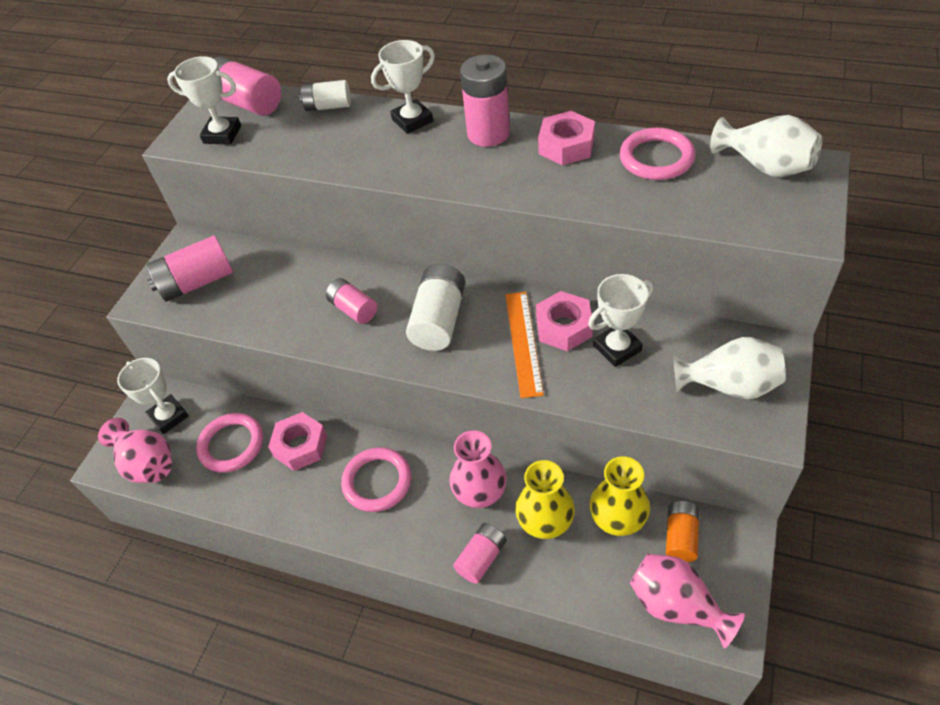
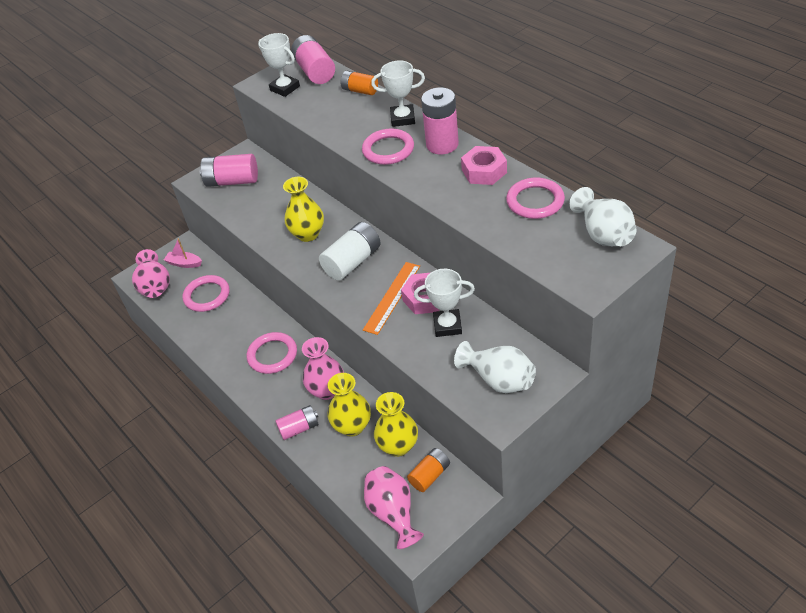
camera: 30 degrees right, 5 degrees down
(169, 416) = (184, 263): white trophy -> pink boat
(300, 446) = (244, 314): pink nut -> none
(328, 106) = (360, 90): white battery -> orange battery
(353, 309) = (308, 234): pink battery -> yellow vase
(426, 161) = (388, 150): none -> pink ring

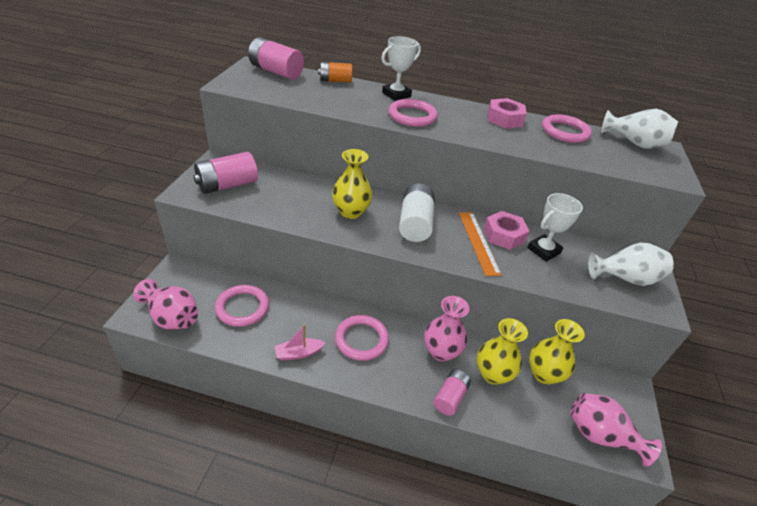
camera: 45 degrees left, 5 degrees down
(184, 263) = (189, 285): pink boat -> pink boat (298, 353)
(285, 88) = (260, 85): white trophy -> none
(430, 475) = (590, 387): orange battery -> none
(442, 144) = (450, 107): pink battery -> none

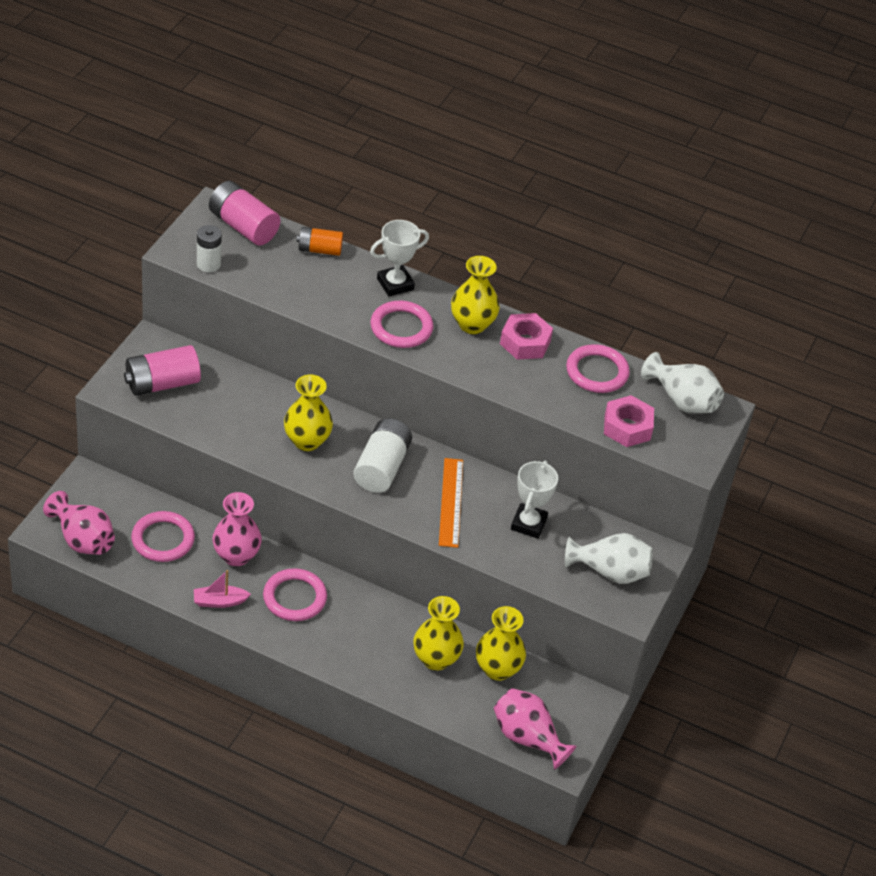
camera: 10 degrees right, 5 degrees up
(253, 90) = (208, 264): none -> white battery
(441, 351) = (384, 626): pink vase -> pink vase (236, 556)
(450, 397) = (376, 674): pink battery -> none
(462, 112) = (472, 324): none -> yellow vase
(503, 235) = (488, 497): pink nut -> pink nut (627, 427)
(543, 250) = (528, 524): white trophy -> white trophy turned 45 degrees counterclockwise

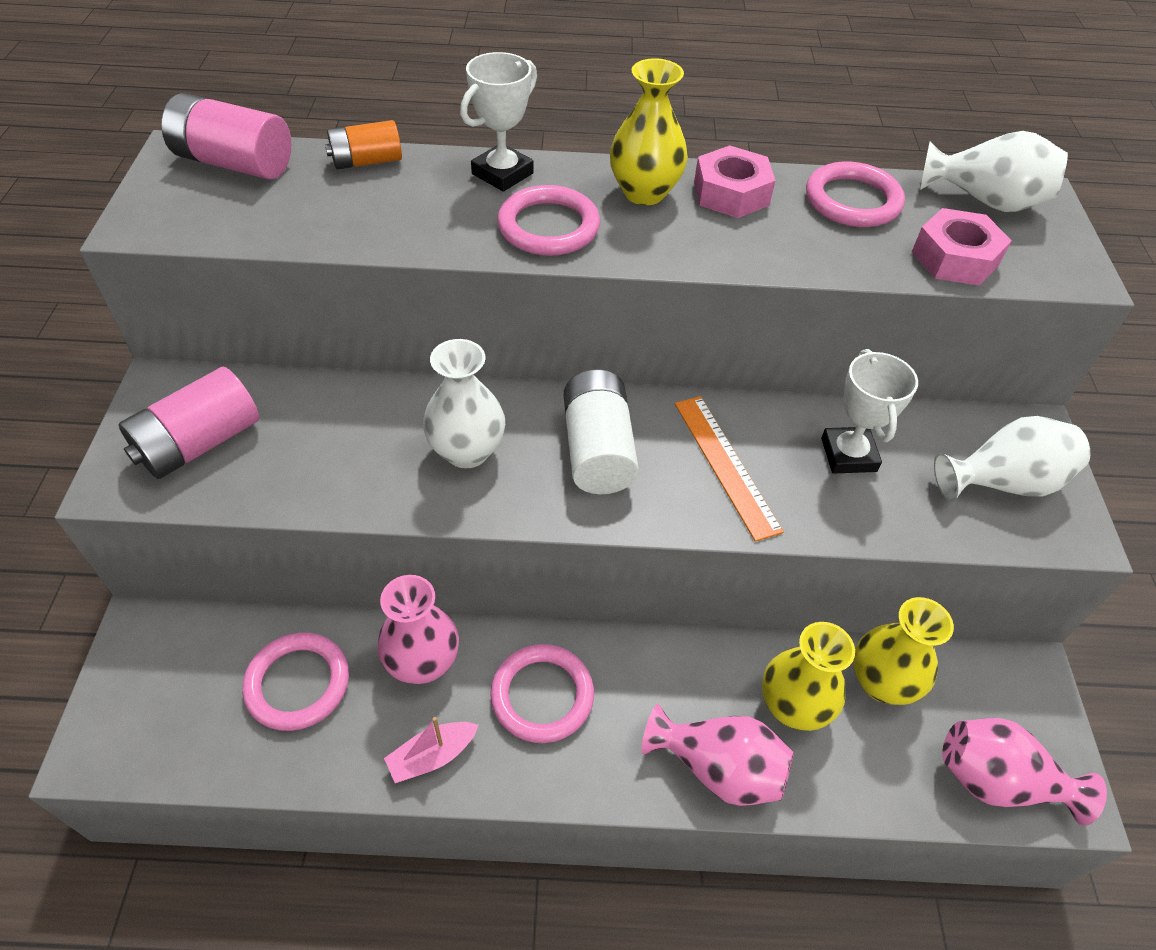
camera: 20 degrees left, 5 degrees up
(82, 539) = (164, 741): pink vase -> pink vase (718, 768)
(208, 264) = (199, 228): white battery -> none
(307, 441) = (467, 451): yellow vase -> white vase

